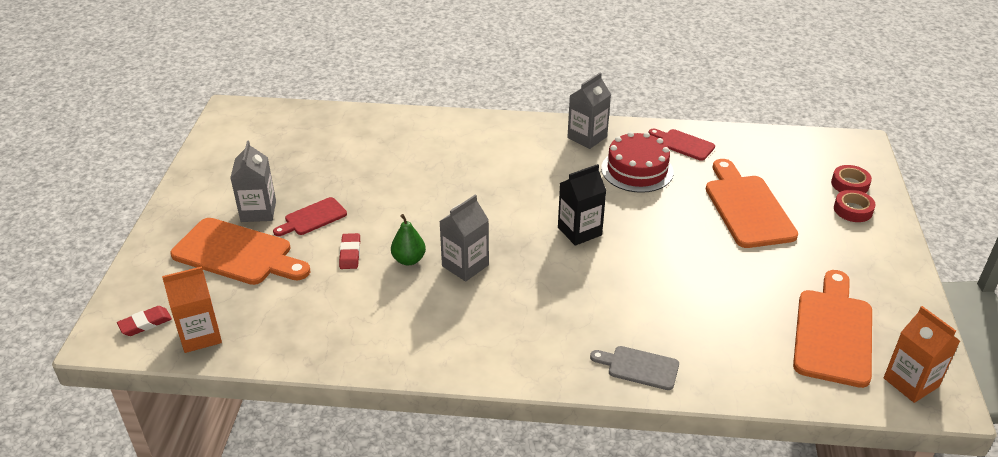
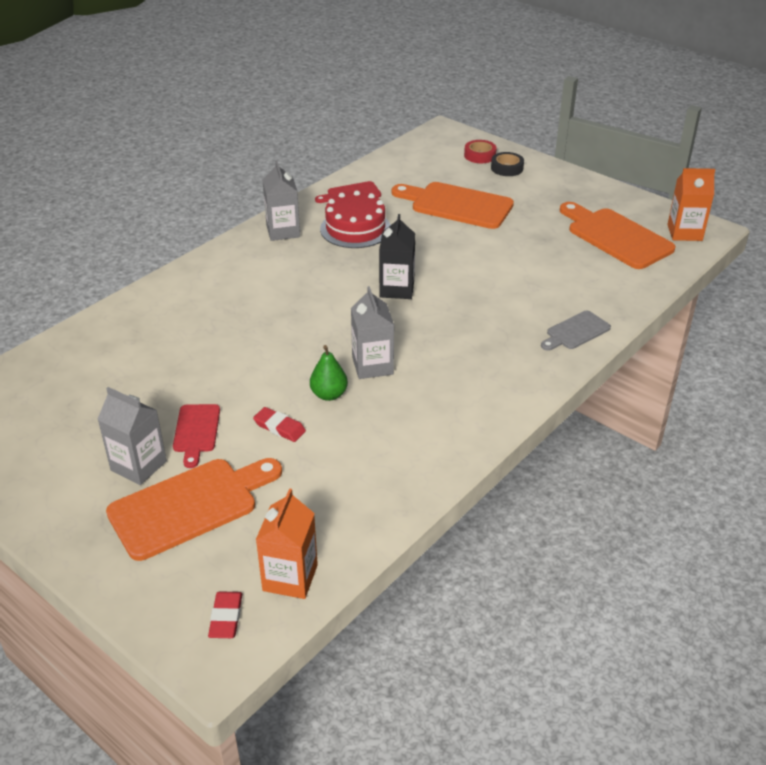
camera: 55 degrees left, 0 degrees up
(853, 210) = (507, 168): red tape -> black tape

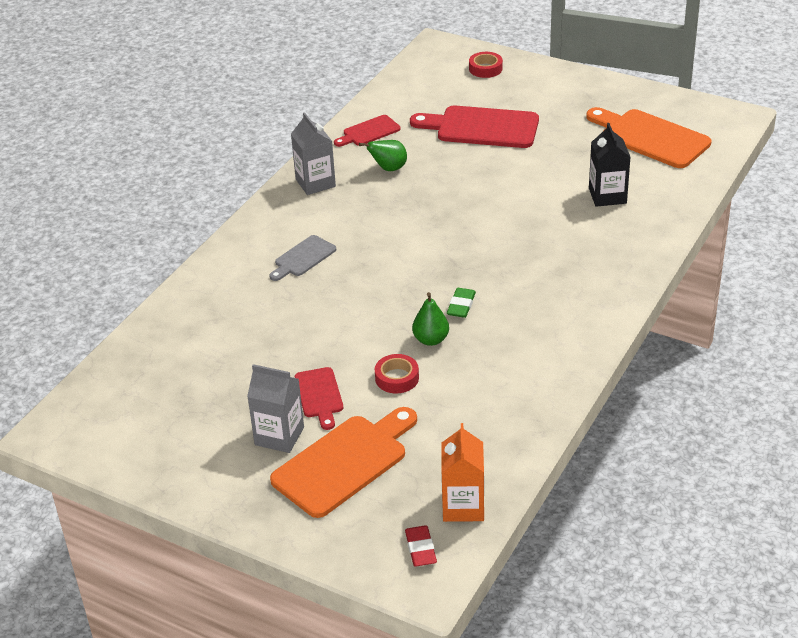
camera: 10 degrees left, 0 degrees up
(279, 427) = (397, 378): red eraser -> red tape
(355, 228) = (388, 169): red cake -> green pear
(372, 366) = (461, 305): grey carton -> green eraser
(396, 289) = (455, 225): black carton -> black carton (607, 196)
(457, 205) = (482, 128): orange cutting board -> red cutting board
(507, 168) = (518, 79): black tape -> none
(576, 332) = (642, 241): grey cutting board -> grey cutting board (303, 258)
(684, 232) = (715, 123): orange carton -> none

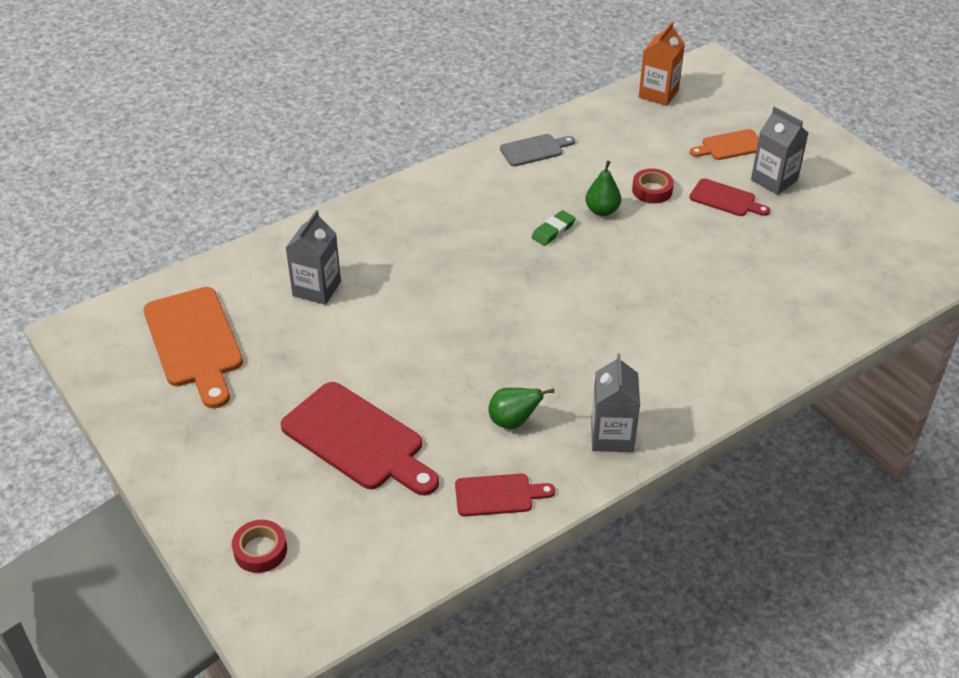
camera: 155 degrees left, 5 degrees up
(303, 258) = (676, 337): grey cutting board -> grey cutting board (534, 150)
(319, 395) = (725, 199): red cutting board -> red cutting board turned 105 degrees clockwise
(344, 462) = (730, 146): orange cutting board -> orange cutting board, size x0.54
(420, 549) = (703, 81): red eraser -> none
(607, 196) = (317, 288): black carton -> grey carton

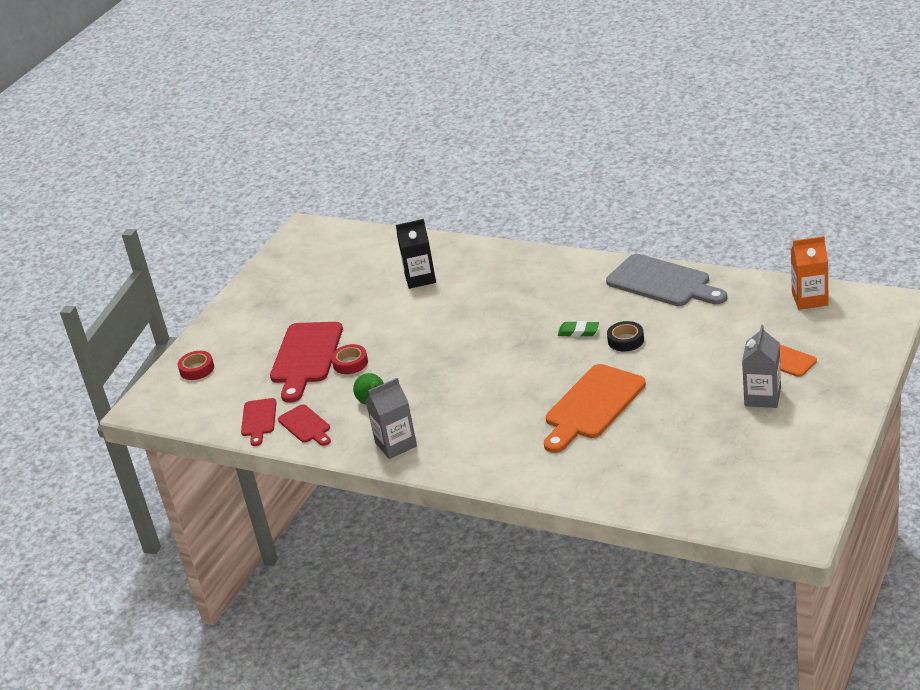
camera: 65 degrees right, 10 degrees down
(195, 342) = (332, 266): orange cutting board -> orange cutting board (592, 406)
(317, 288) = (420, 278): grey carton -> black carton
(534, 150) = (663, 282): grey cutting board -> grey cutting board, size x1.84
(602, 211) = (625, 340): green pear -> black tape
(652, 190) = (677, 350): red tape -> red tape (350, 363)
(725, 199) = (708, 385): red cutting board -> red cutting board (259, 420)

